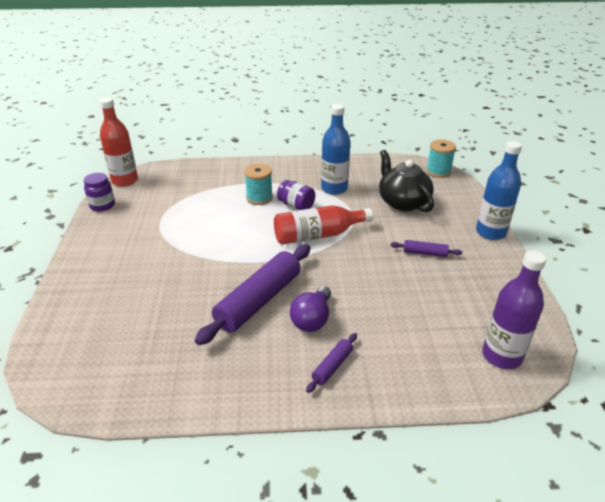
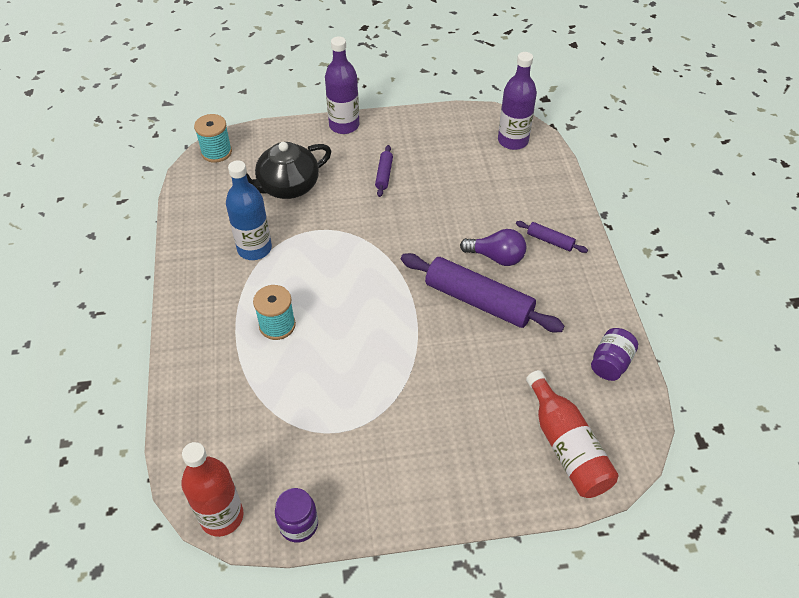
camera: 95 degrees left, 15 degrees up
(296, 206) = (296, 284): purple jar -> purple jar (610, 363)
(318, 235) = (359, 260): red bottle -> red bottle (567, 446)
(490, 232) = (344, 125): blue bottle -> purple bottle

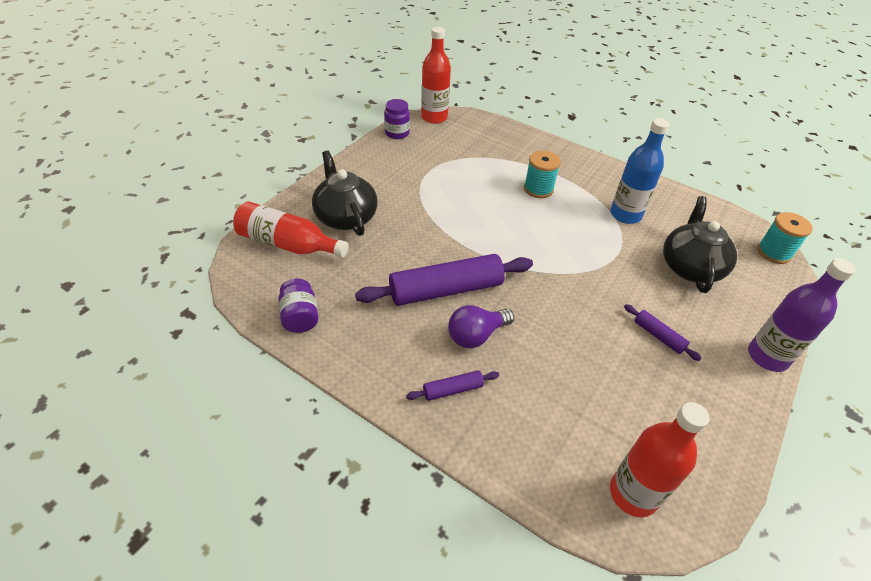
camera: 130 degrees right, 5 degrees down
(485, 437) = (345, 217): none -> black teapot
(513, 141) = (633, 494): purple bottle -> red bottle

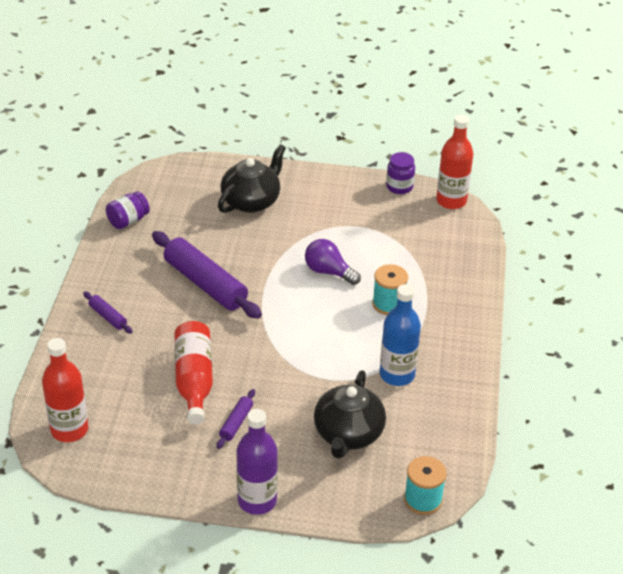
camera: 65 degrees right, 5 degrees down
(288, 244) = (197, 185): red bottle -> red bottle (194, 380)
(476, 335) = (167, 314): purple light bulb -> purple light bulb (328, 272)
(690, 267) = (348, 434): black teapot -> black teapot turned 120 degrees clockwise

